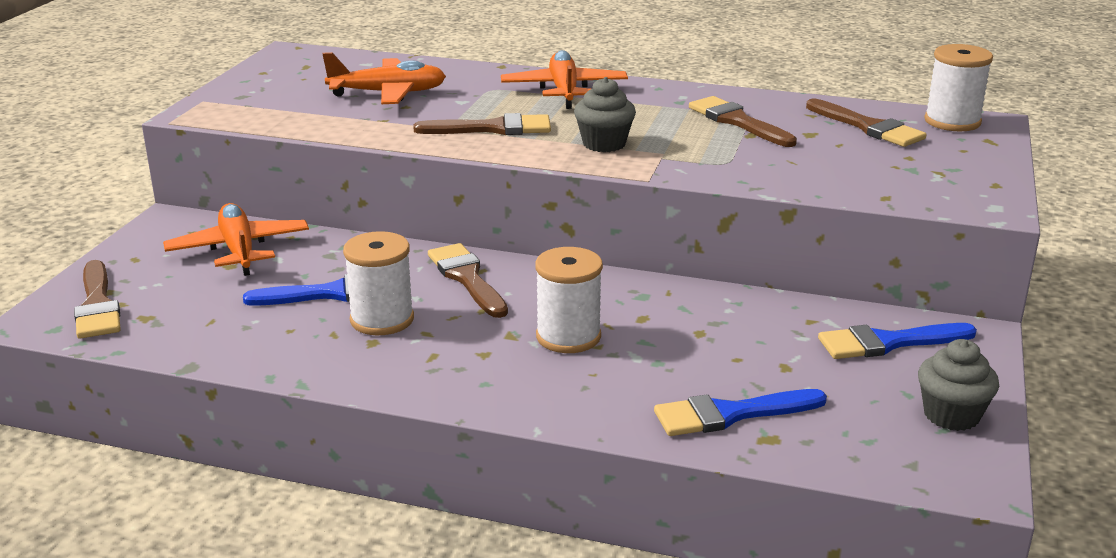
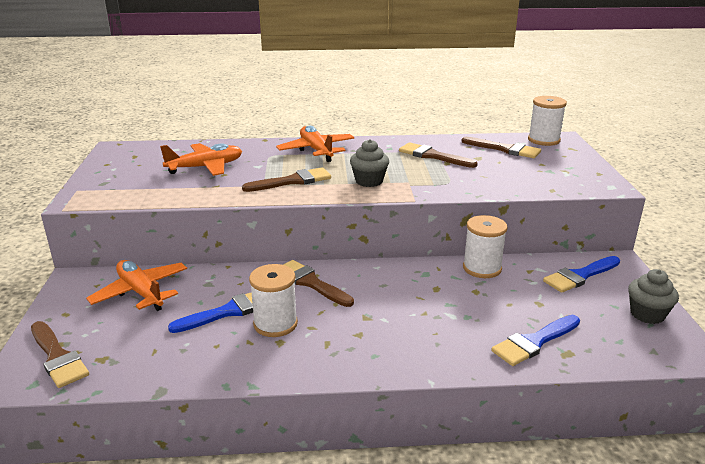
camera: 20 degrees left, 0 degrees up
(568, 337) = (402, 310): white spool -> white spool (482, 268)

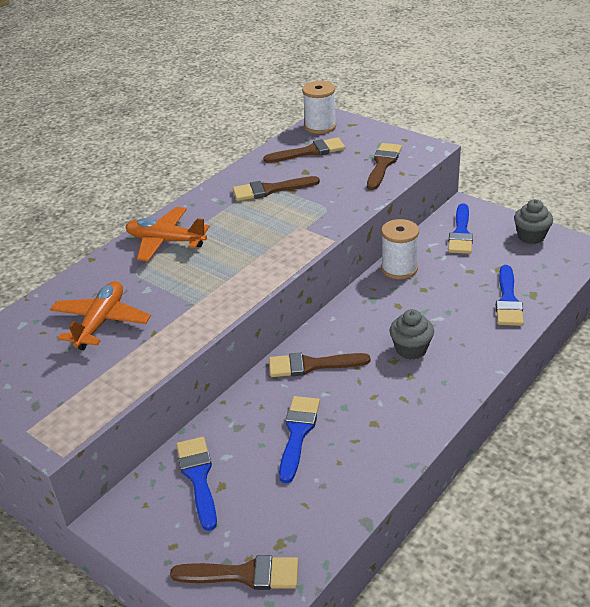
camera: 45 degrees left, 10 degrees up
(141, 292) = (198, 477): orange plane -> blue brush
(275, 324) = (347, 414): white spool -> none
(292, 181) = (210, 284): brown brush -> brown brush (383, 164)
(369, 181) = (269, 244): grey cupcake -> grey cupcake (411, 349)

